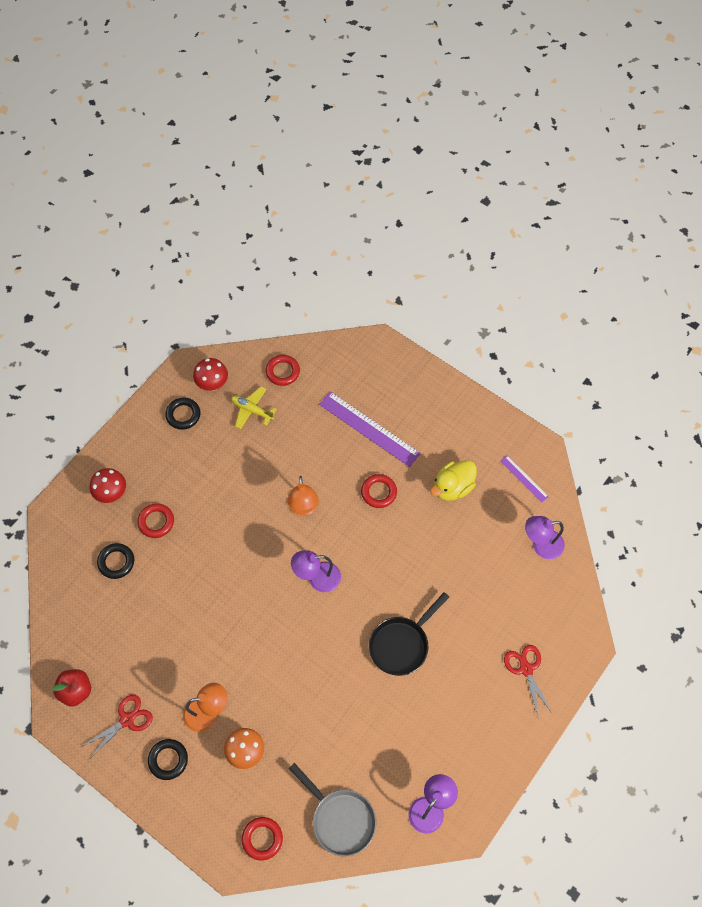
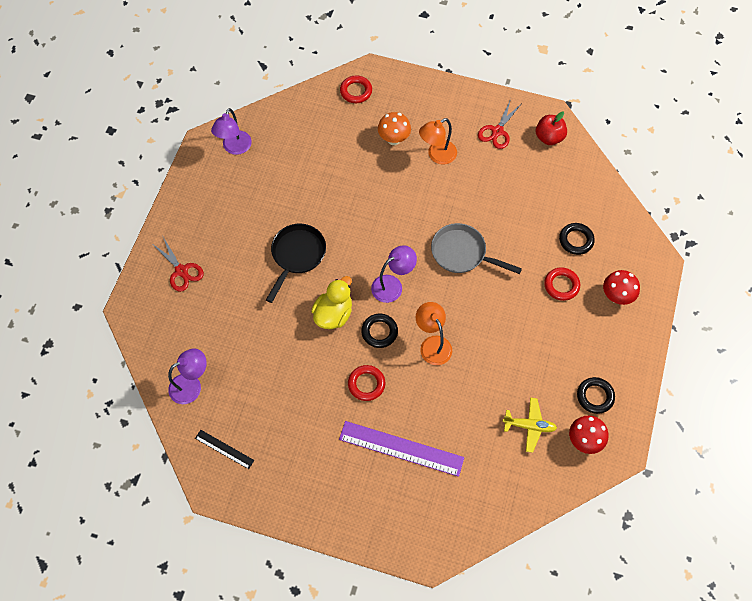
camera: 160 degrees right, 0 degrees up
(168, 760) = (451, 116): black ring -> black ring (379, 332)
(283, 372) = (519, 482): red ring -> none
(340, 819) = (302, 120): grey pan -> grey pan (462, 253)
(452, 487) = (295, 414): yellow duck -> yellow duck (333, 314)
(524, 478) = (224, 449): purple ruler -> black ruler

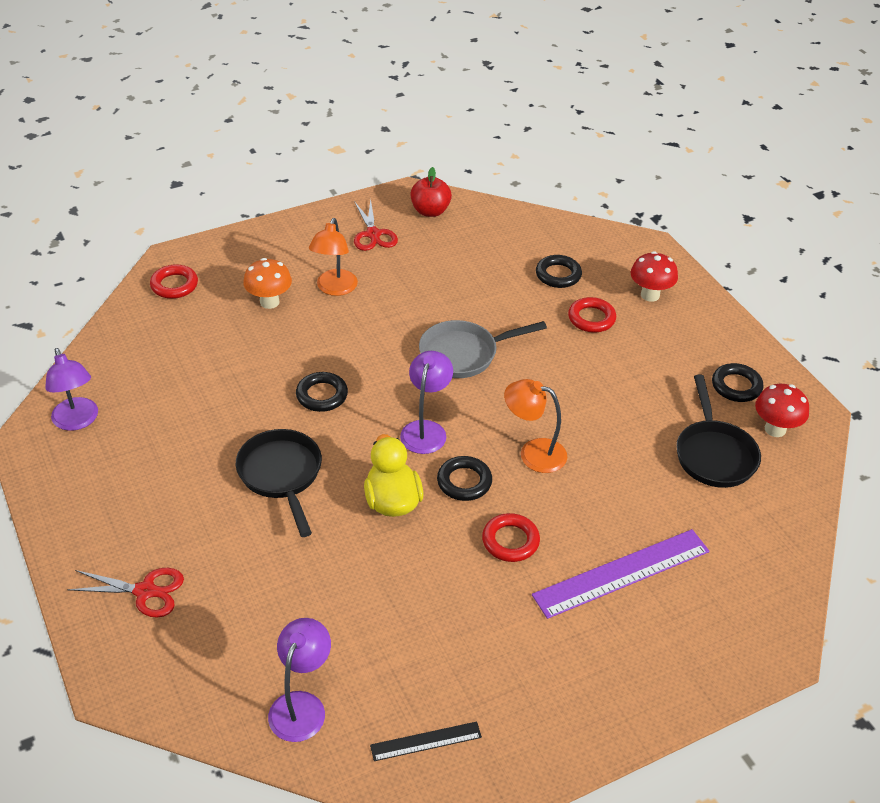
camera: 45 degrees left, 20 degrees down
(362, 222) = (322, 395): none -> black ring
(529, 426) = (714, 454): yellow plane -> black pan

